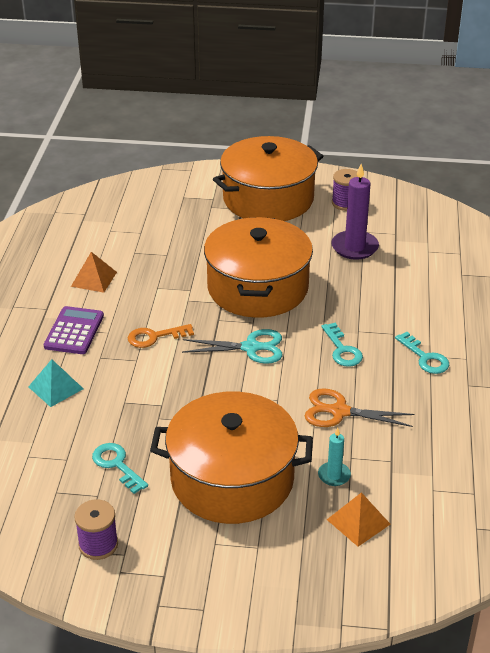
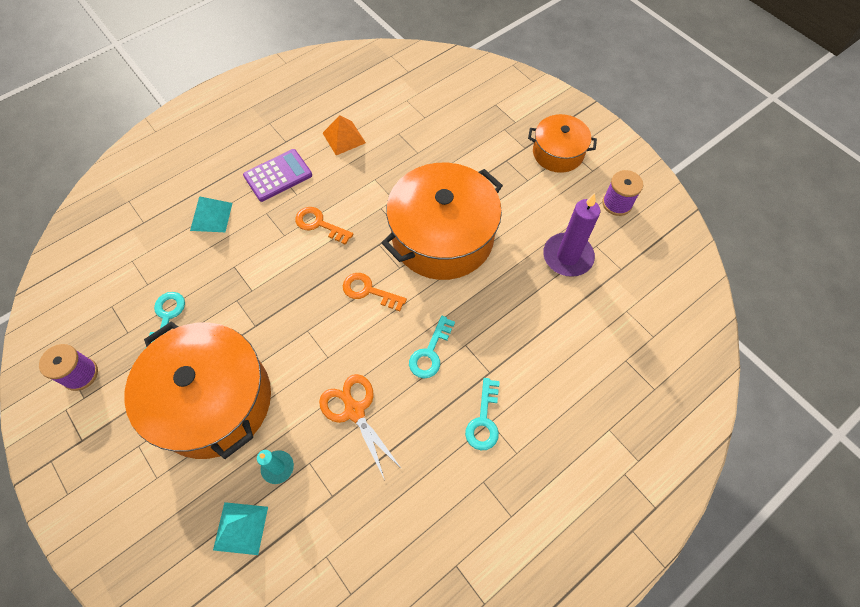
camera: 45 degrees right, 25 degrees up
(251, 348) = (368, 291): turquoise scissors -> orange key
(268, 199) = (558, 153): orange pot -> orange pot, size x0.55
(358, 521) = (240, 528): orange pyramid -> turquoise pyramid

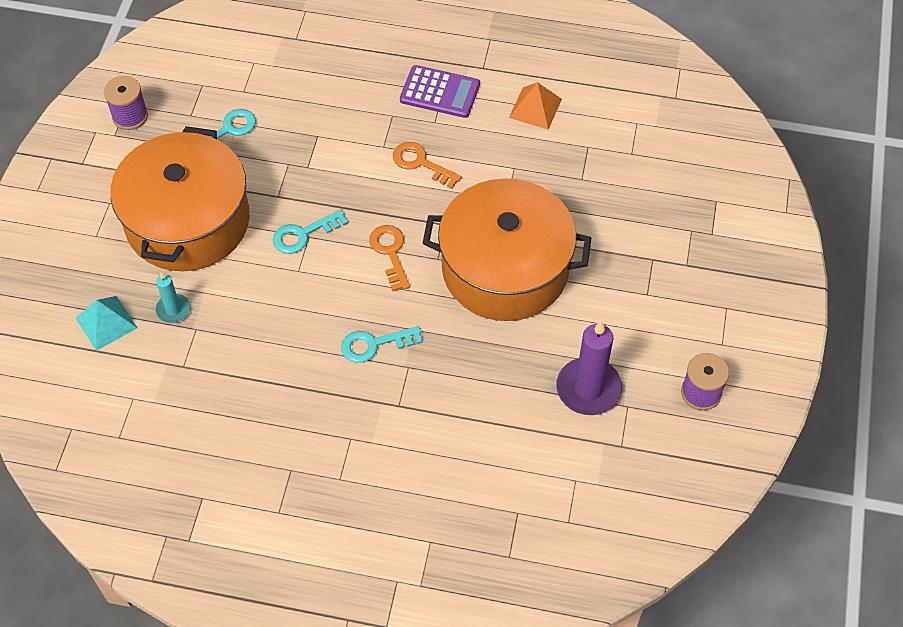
camera: 50 degrees right, 5 degrees down
(211, 216) = (348, 79): turquoise pyramid -> none
(319, 224) = (421, 163): orange key -> orange key turned 45 degrees counterclockwise
(354, 411) = (268, 327): orange scissors -> none
(484, 420) = (347, 432): turquoise key -> turquoise key (303, 234)
(558, 153) = (712, 298): orange pot -> none

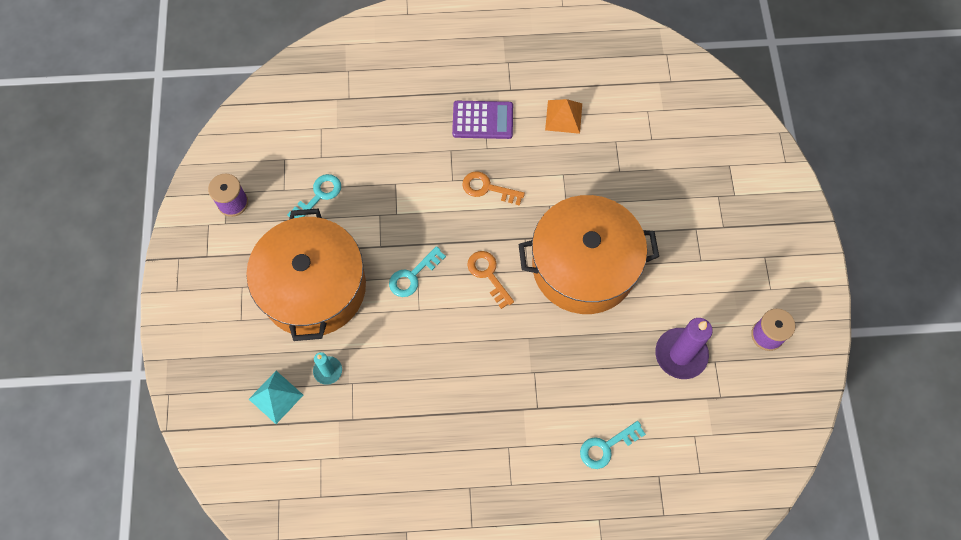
camera: 15 degrees left, 10 degrees up
(374, 344) = (501, 359): turquoise key -> turquoise key (606, 447)

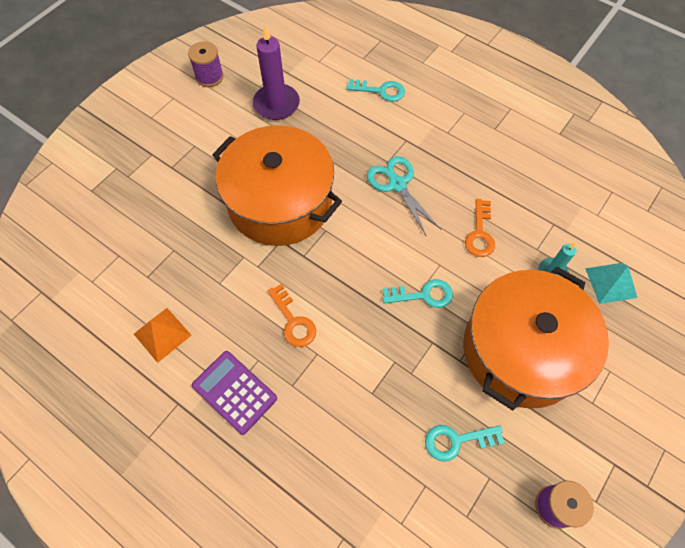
camera: 140 degrees left, 5 degrees down
(488, 275) = (360, 250): orange key -> orange key (480, 233)
(507, 355) = (397, 184): none -> turquoise scissors

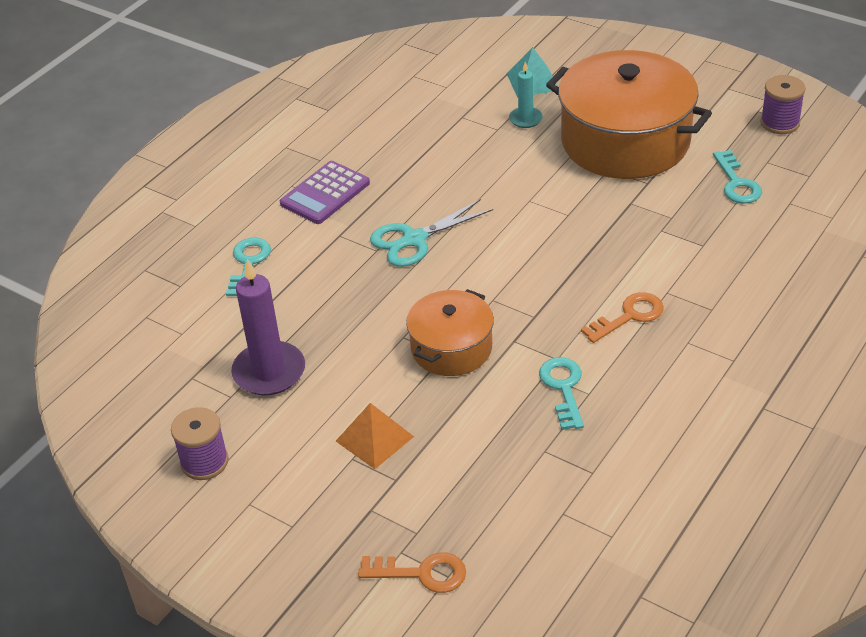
camera: 90 degrees left, 20 degrees down
(162, 334) = (675, 439): orange pyramid -> orange pyramid (374, 438)
(234, 392) = (733, 357): purple calculator -> purple calculator (325, 193)
(280, 202) = (451, 348): orange pot -> orange pot, size x0.55
(423, 295) = (572, 211): turquoise key -> turquoise key (563, 388)
(480, 233) = (482, 170): orange key -> orange key (422, 573)

